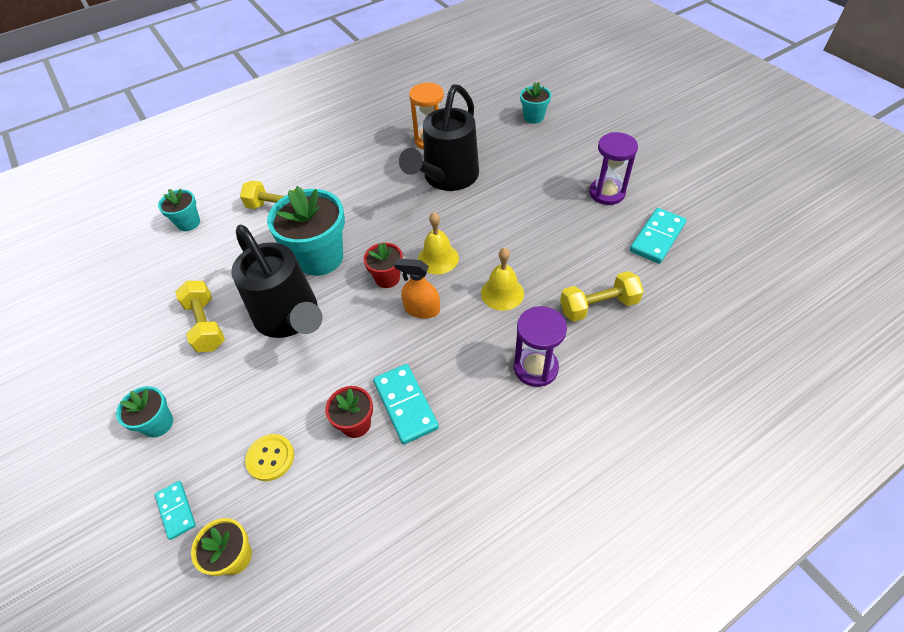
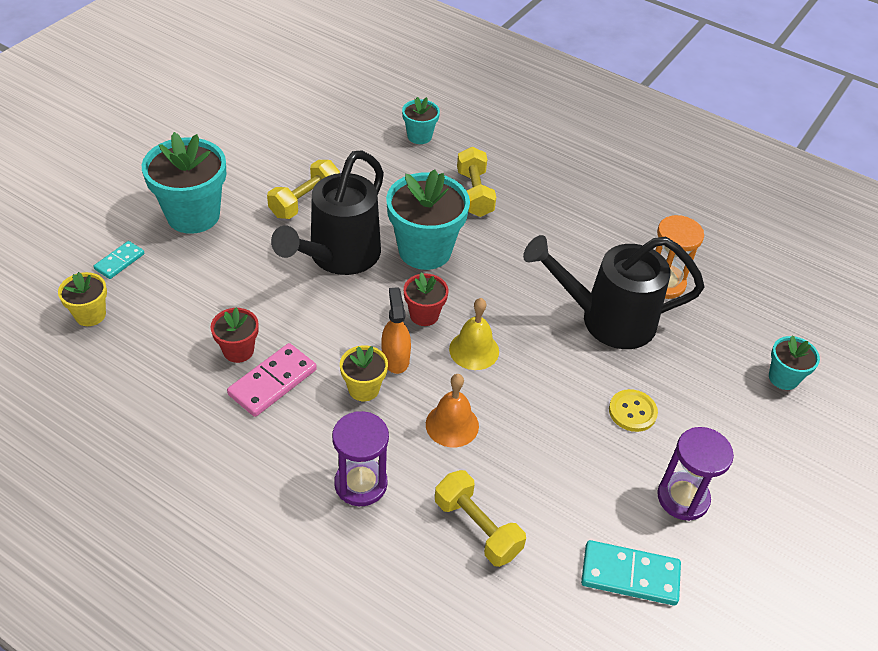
camera: 60 degrees right, 5 degrees down
(158, 423) = (193, 215): turquoise flower pot -> turquoise flower pot, size x1.93
(270, 458) = (184, 302): yellow button -> yellow button (632, 412)
(405, 405) = (272, 382): turquoise domino -> pink domino
(443, 339) = (363, 389): none -> yellow flower pot
(502, 293) = (452, 425): yellow bell -> orange bell

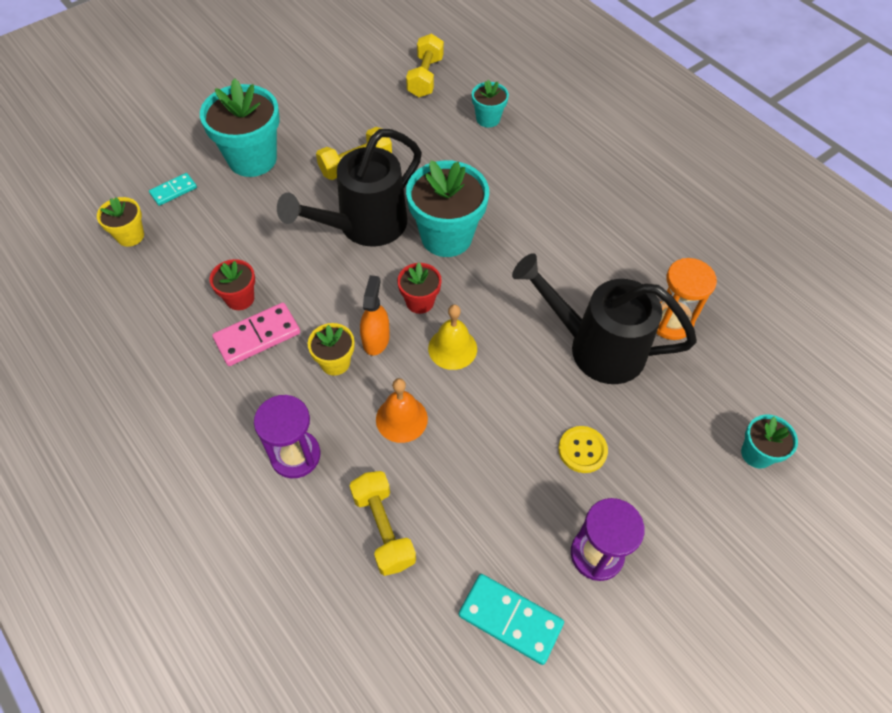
camera: 20 degrees right, 10 degrees up
(474, 193) = (517, 188): yellow dumbbell -> yellow dumbbell (425, 77)

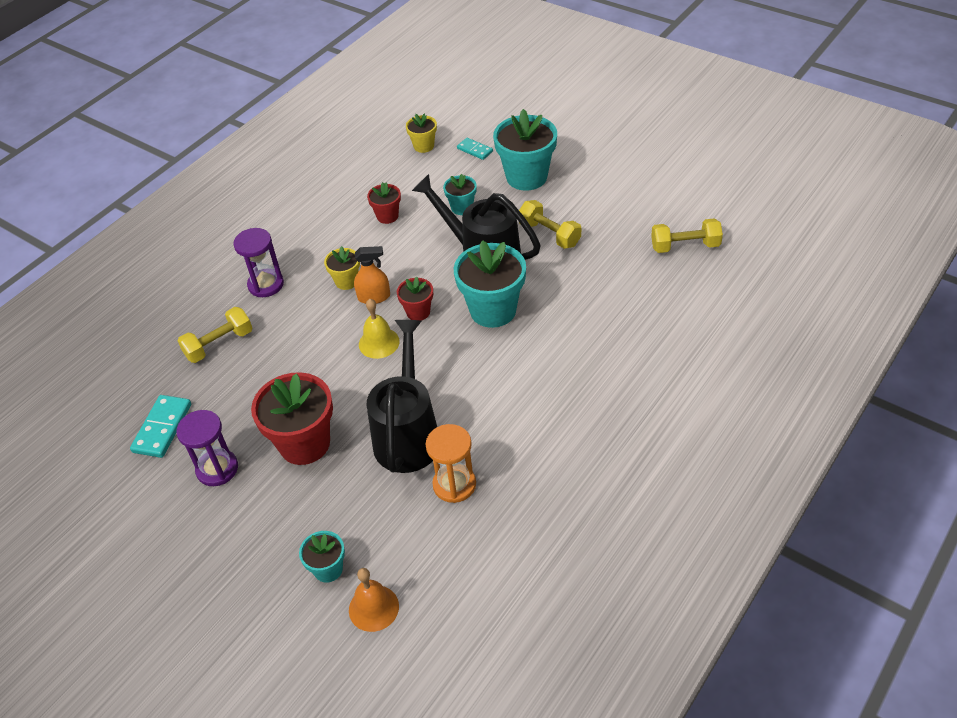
camera: 80 degrees right, 10 degrees down
(257, 336) = (357, 235): pink domino -> none
(401, 419) = (307, 330): orange bell -> orange bell (373, 608)
(488, 119) = (653, 302): turquoise flower pot -> turquoise flower pot (462, 207)
(582, 450) = (304, 444): yellow button -> red flower pot

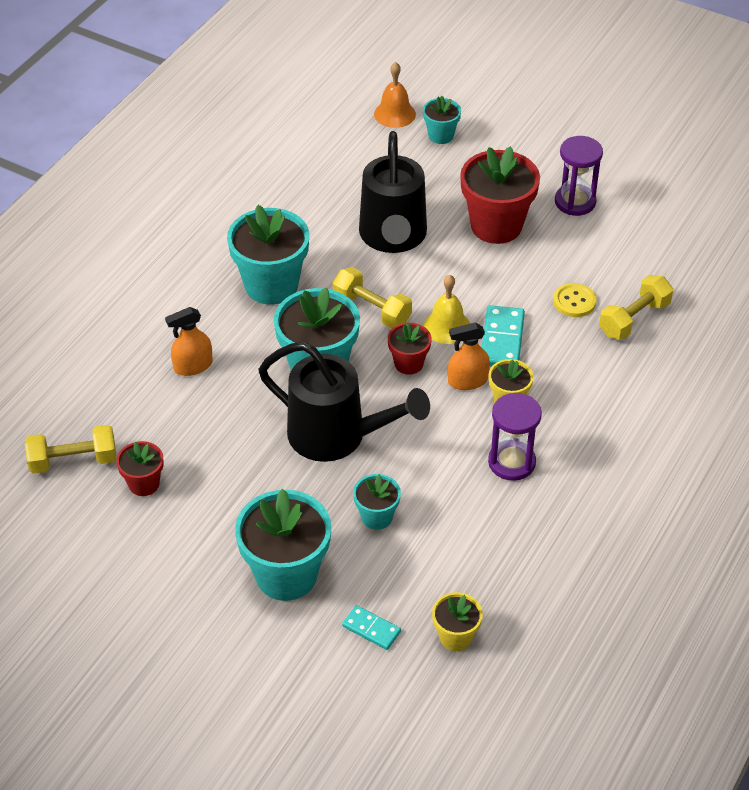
camera: 170 degrees right, 0 degrees up
(162, 428) = (650, 234): turquoise domino -> turquoise domino (502, 340)
(262, 362) = (574, 301): none -> yellow button
(266, 284) = (611, 393): purple hourglass -> purple hourglass (511, 462)
(387, 216) = (481, 500): red flower pot -> red flower pot (144, 484)
(454, 484) = (340, 198): orange hourglass -> none
(530, 387) = (271, 285): none -> turquoise flower pot
(549, 234) = (251, 475): yellow dumbbell -> yellow dumbbell (372, 310)
(598, 315) = (193, 366): none -> orange spray bottle

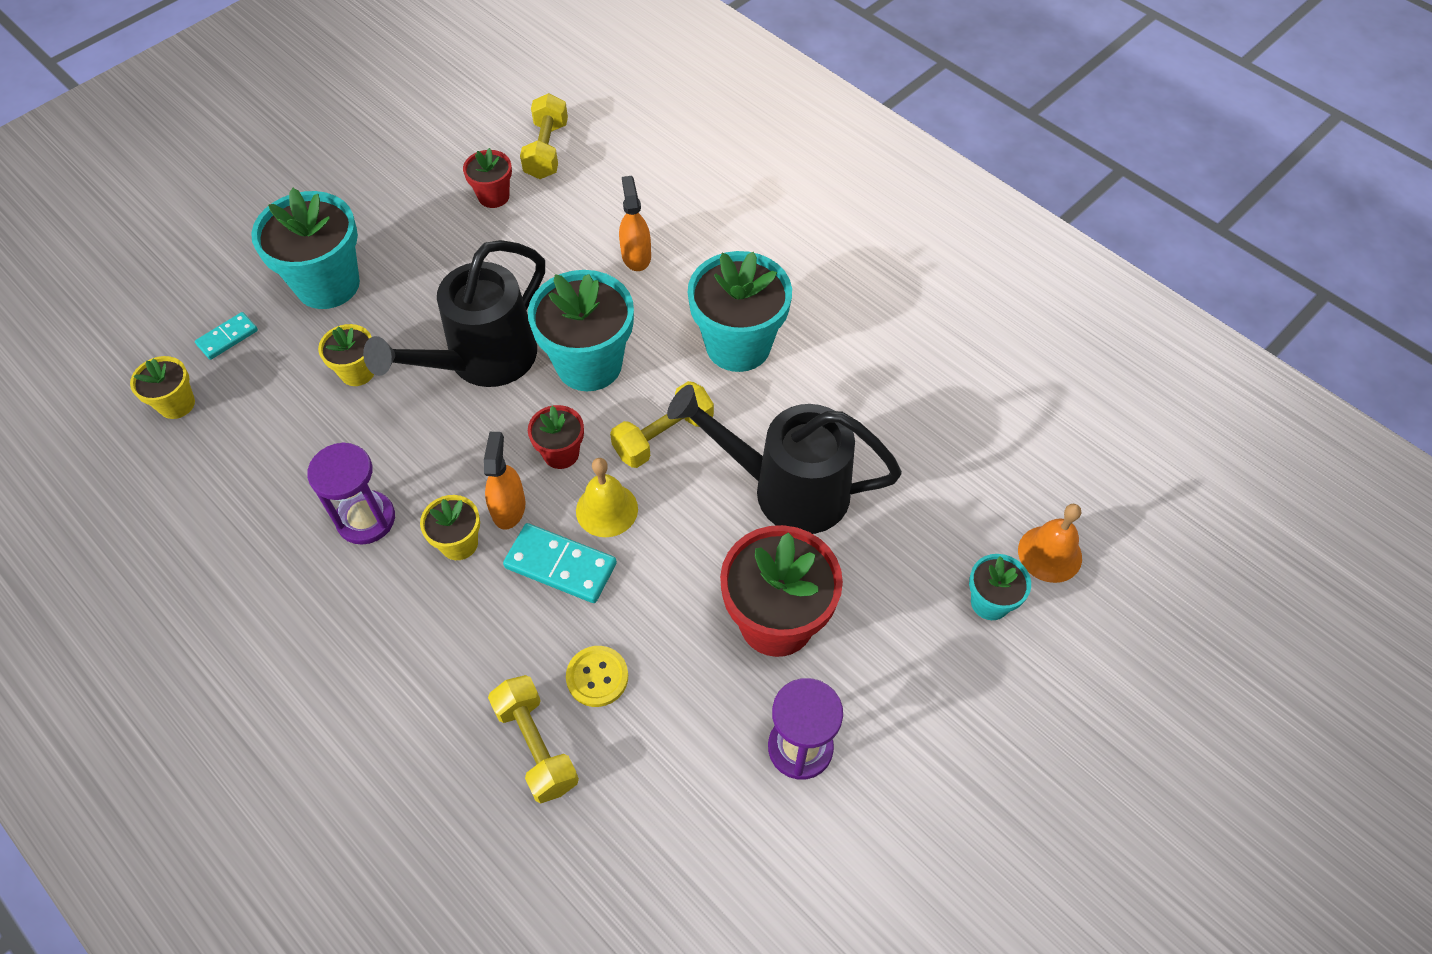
camera: 105 degrees right, 10 degrees up
(376, 517) = (357, 372): turquoise flower pot -> yellow flower pot

